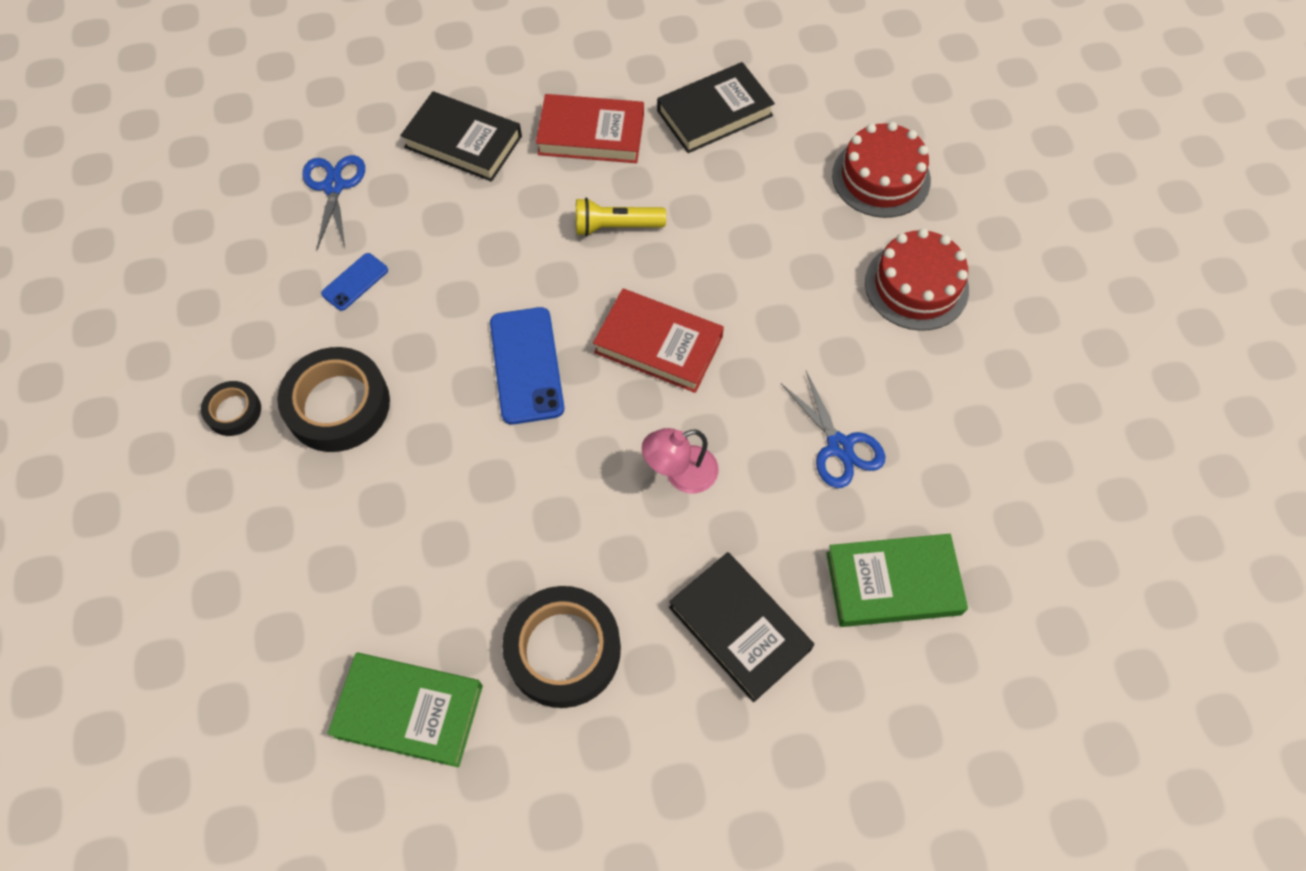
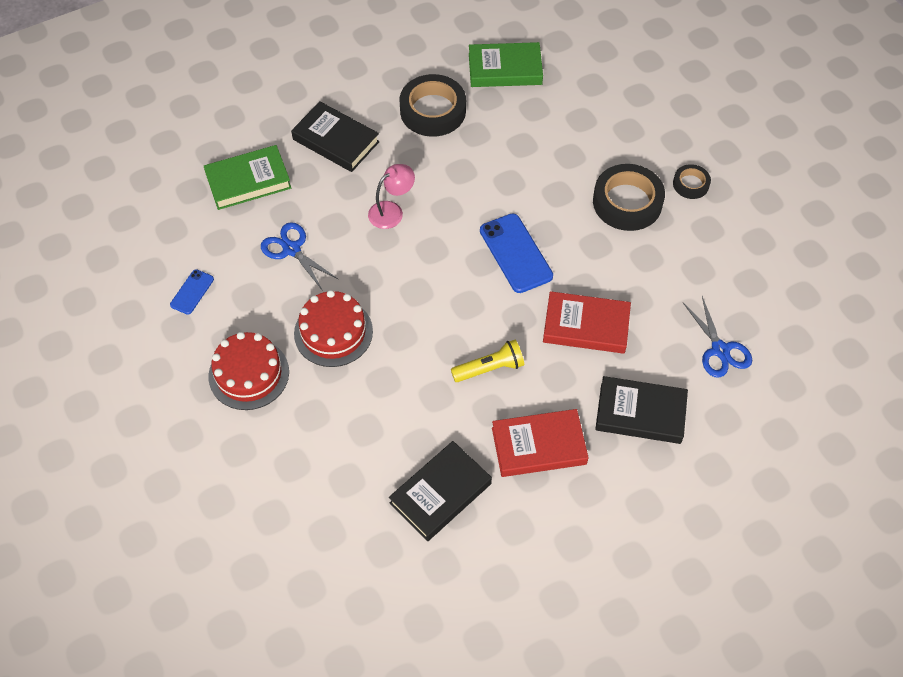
camera: 165 degrees right, 5 degrees down
(355, 282) = (662, 282): blue phone -> blue phone (192, 292)
(658, 345) = (430, 287): red book -> red book (586, 326)
(881, 177) = (286, 463): red cake -> red cake (333, 332)

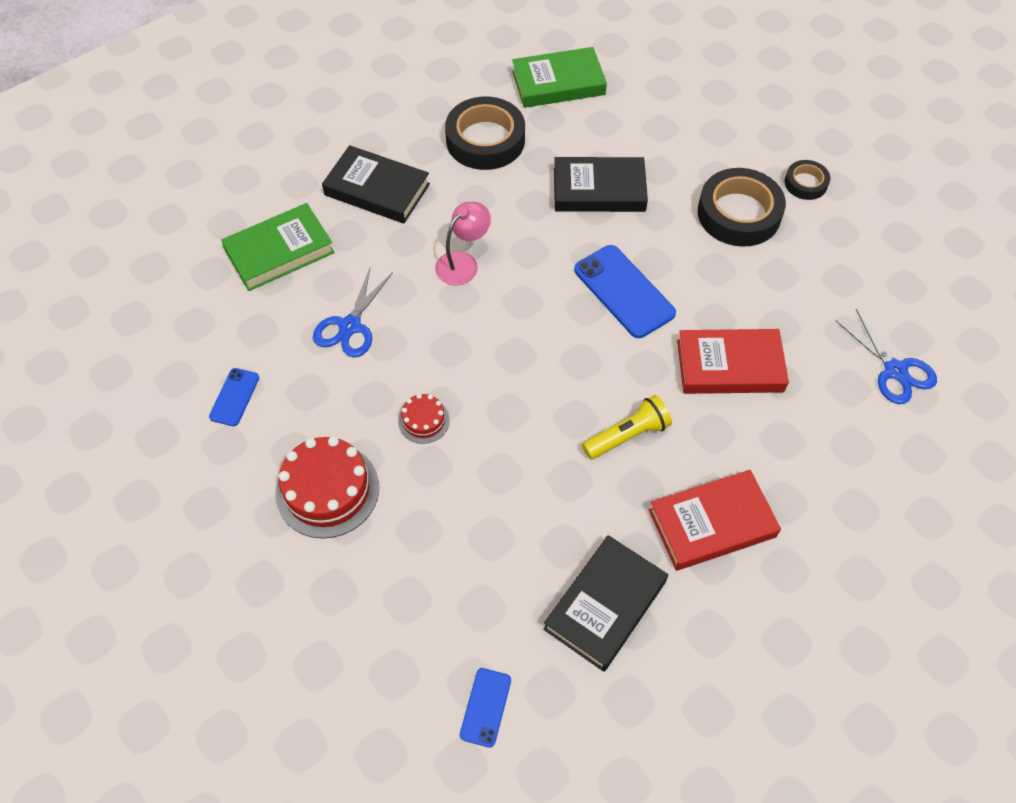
camera: 10 degrees left, 0 degrees up
(291, 249) = (350, 326): blue scissors -> blue scissors turned 105 degrees counterclockwise
(333, 332) = (423, 420): red cake -> red cake, size x0.52
(333, 551) = (485, 707): none -> blue phone
(640, 413) = (823, 462): black book -> black book (599, 190)

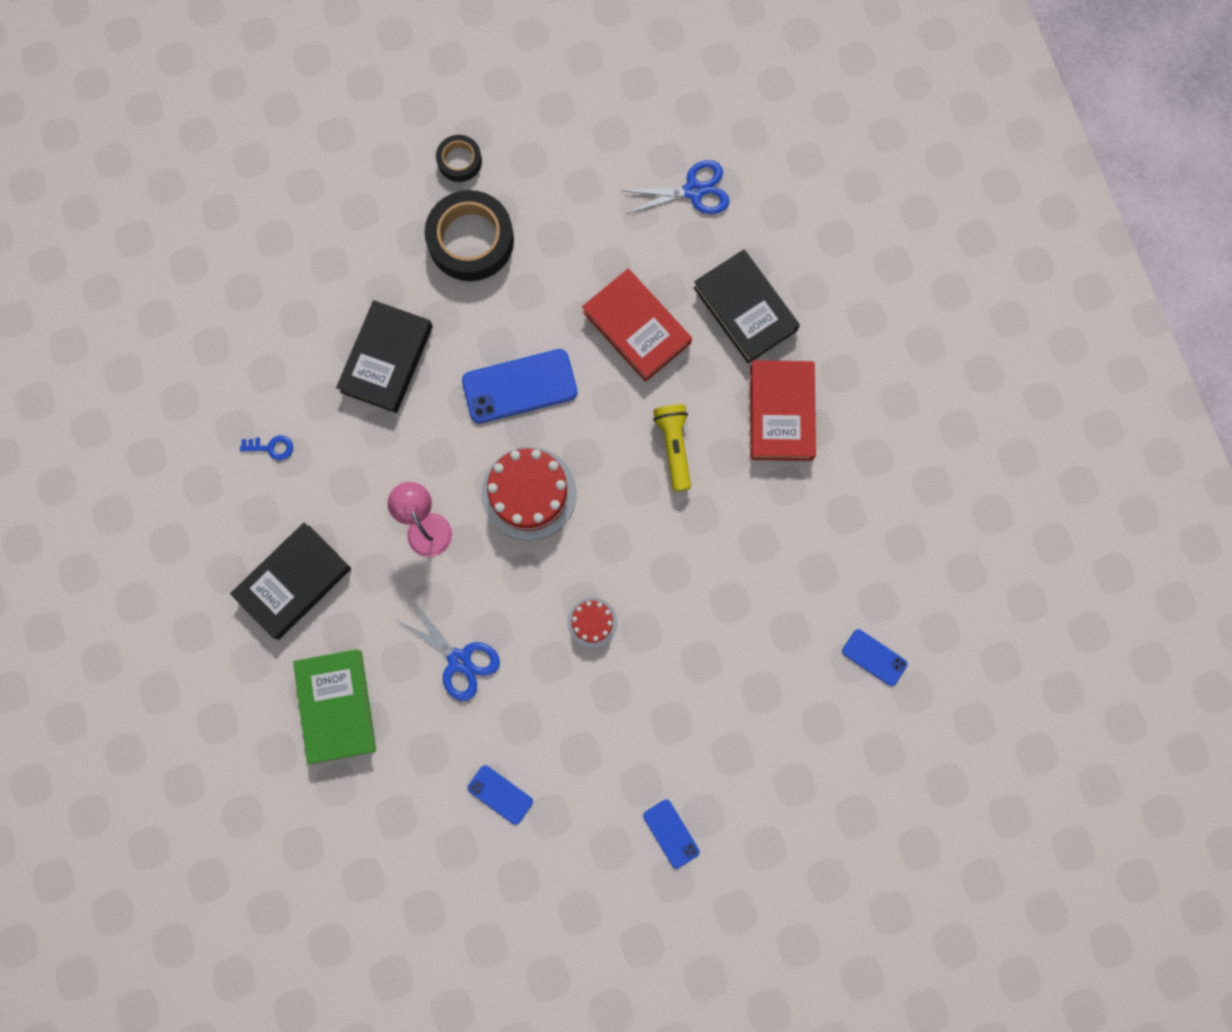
camera: 70 degrees left, 20 degrees up
(234, 558) = (671, 833): none -> blue phone
(327, 490) = (633, 732): red cake -> red cake (529, 493)
(485, 140) = (271, 447): black tape -> blue key
(558, 83) = (221, 342): green book -> none
(605, 605) = (822, 530): black book -> black book (745, 309)
(730, 366) = (636, 328): red book -> red book turned 60 degrees counterclockwise

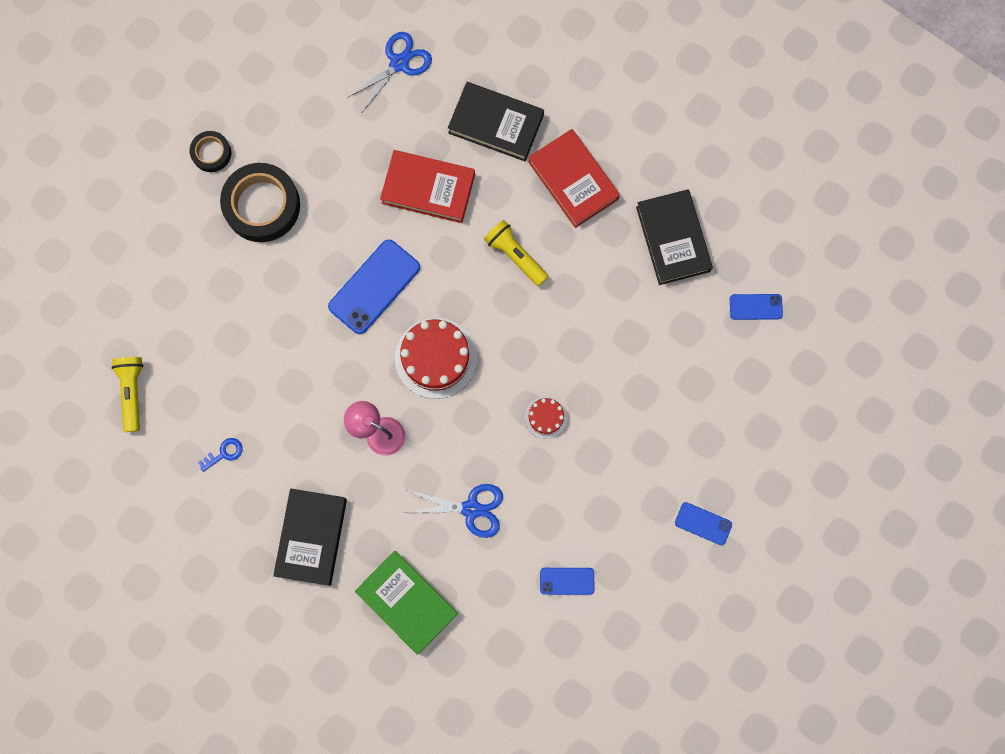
camera: 35 degrees left, 0 degrees up
(231, 334) = (132, 392): none -> yellow flashlight
(386, 359) = (262, 332): black book -> black book (672, 239)

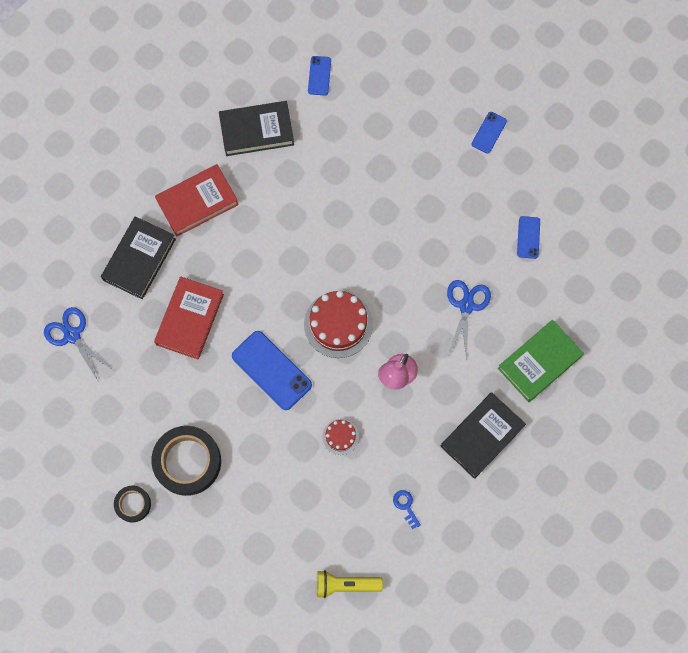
camera: 85 degrees left, 5 degrees down
(311, 537) = (482, 436): black book -> black book turned 60 degrees counterclockwise
(515, 255) = (257, 253): yellow flashlight -> none
(545, 417) = (395, 241): red cake -> red cake (340, 436)

